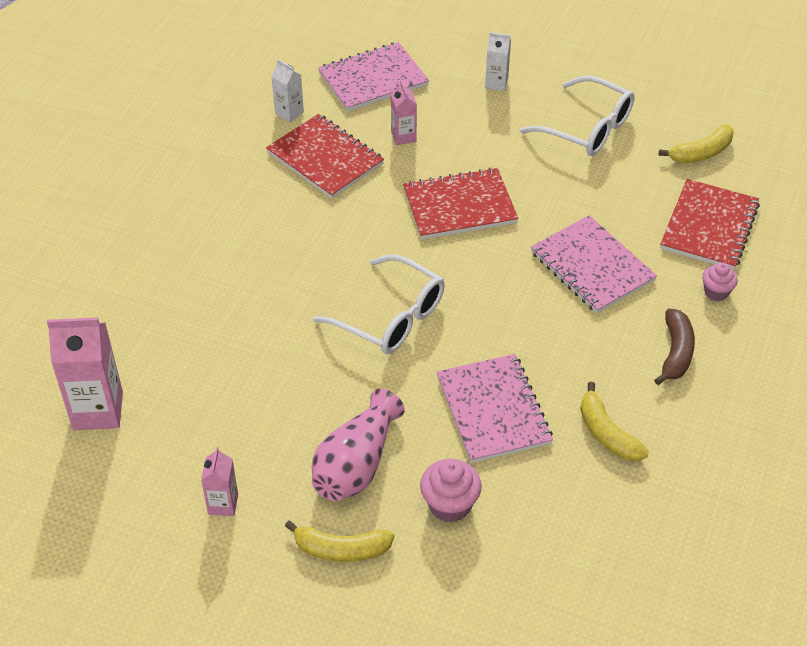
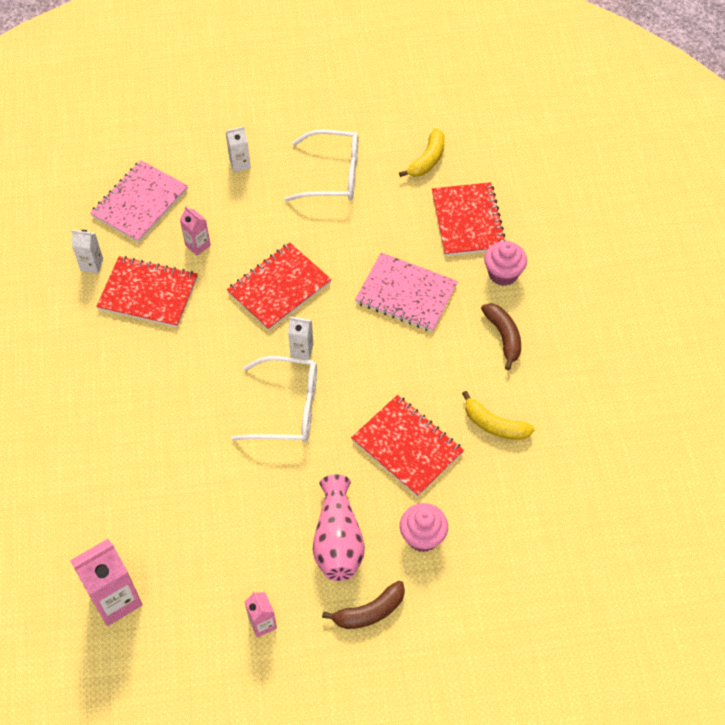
camera: 30 degrees left, 10 degrees up
(341, 549) = (369, 612): yellow banana -> brown banana
(443, 271) = (302, 350): none -> white carton
(493, 410) = (407, 446): pink notebook -> red notebook
(716, 292) = (503, 274): pink cupcake -> pink cupcake, size x1.53

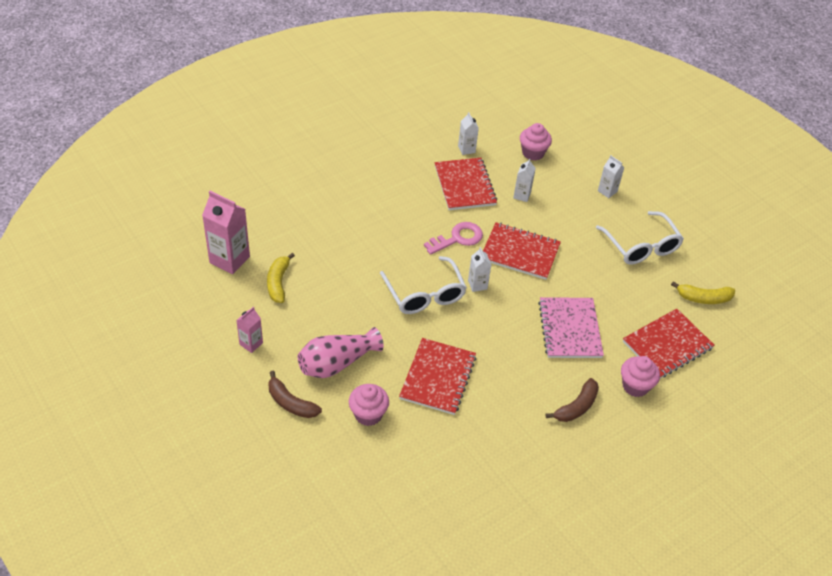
camera: 60 degrees right, 10 degrees down
(140, 203) = (533, 153): pink notebook -> pink cupcake
(198, 245) = (522, 195): pink carton -> white carton
(224, 338) = (458, 238): none -> pink key
(494, 425) = (492, 428): yellow banana -> yellow banana (278, 283)

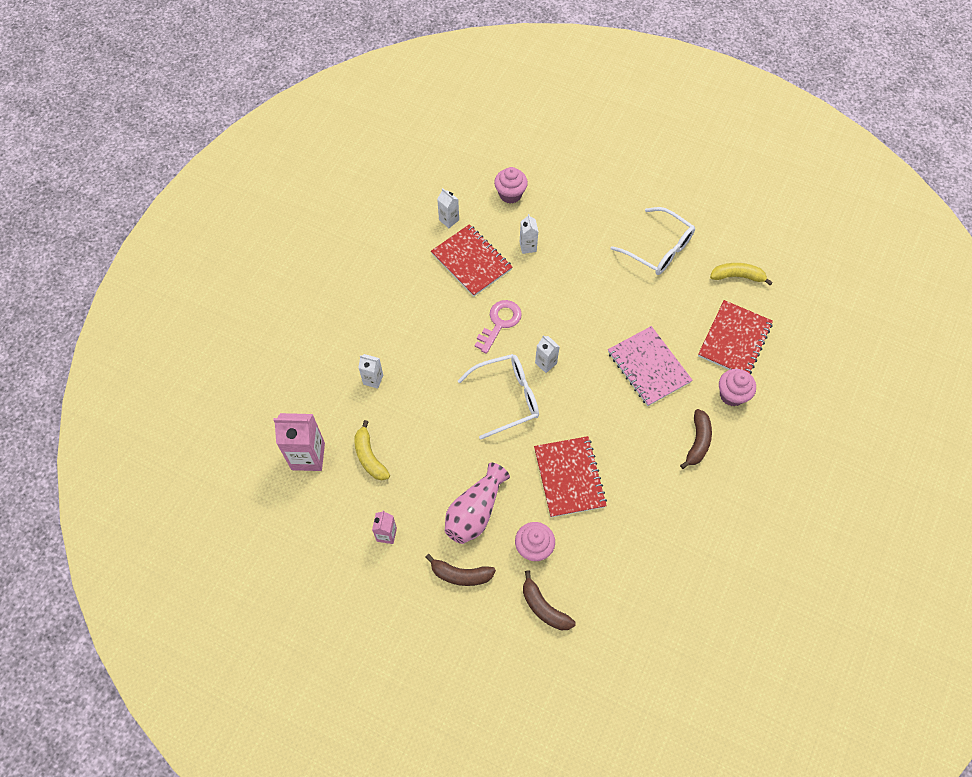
camera: 25 degrees left, 15 degrees up
(344, 464) = (544, 607): none -> brown banana
(425, 294) = (507, 398): white glasses -> white glasses turned 60 degrees counterclockwise
(520, 252) = (562, 309): red notebook -> none
(607, 191) = (598, 204): white carton -> white carton (373, 379)
(703, 298) = (737, 276): yellow banana -> yellow banana turned 150 degrees counterclockwise

